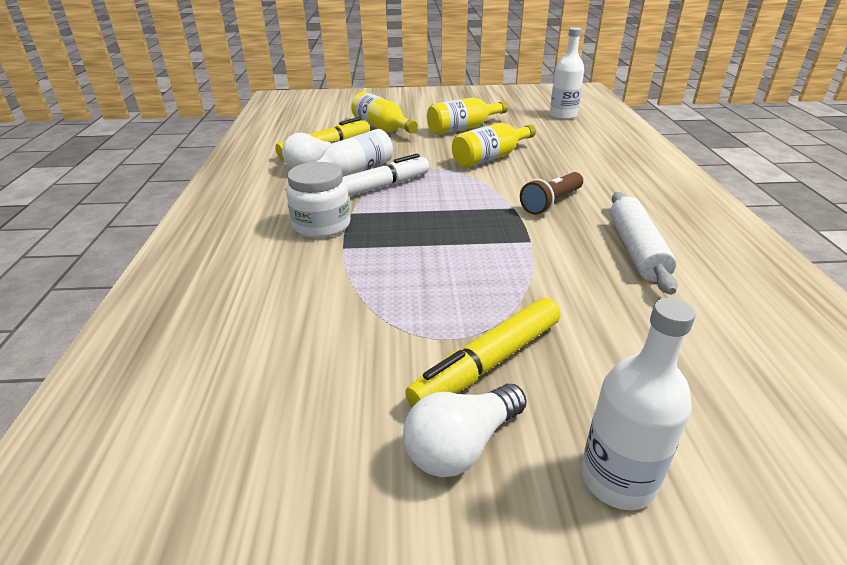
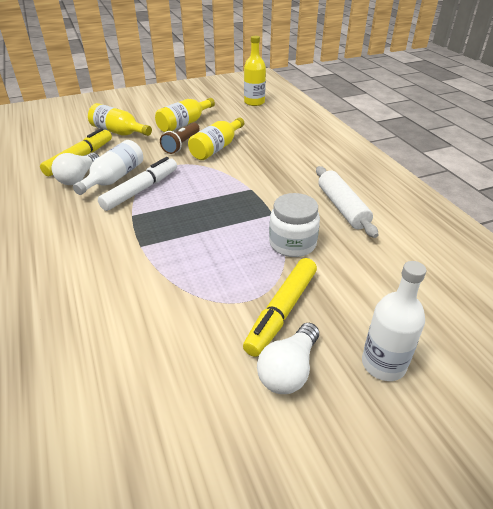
camera: 20 degrees left, 5 degrees up
(322, 225) = (114, 230): white jar -> white jar (292, 243)
(551, 203) = (275, 180): brown flashlight -> brown flashlight (181, 144)
(563, 116) = (254, 102): white bottle -> yellow bottle

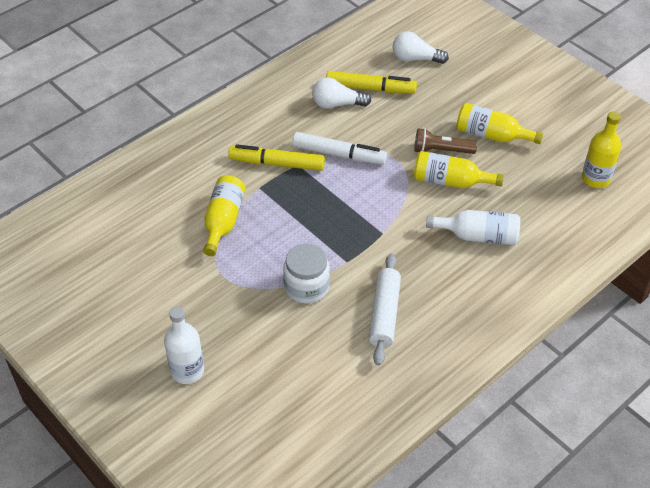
camera: 70 degrees right, 10 degrees up
(114, 178) = (349, 128): white bottle -> white bottle (478, 236)
(119, 132) = (439, 92): yellow bottle -> yellow bottle (223, 221)
(282, 311) = (219, 299): yellow marker -> yellow marker (277, 164)
(289, 370) = (163, 316): white light bulb -> white light bulb (415, 59)
(342, 207) = (384, 314): white rolling pin -> white rolling pin turned 45 degrees counterclockwise

